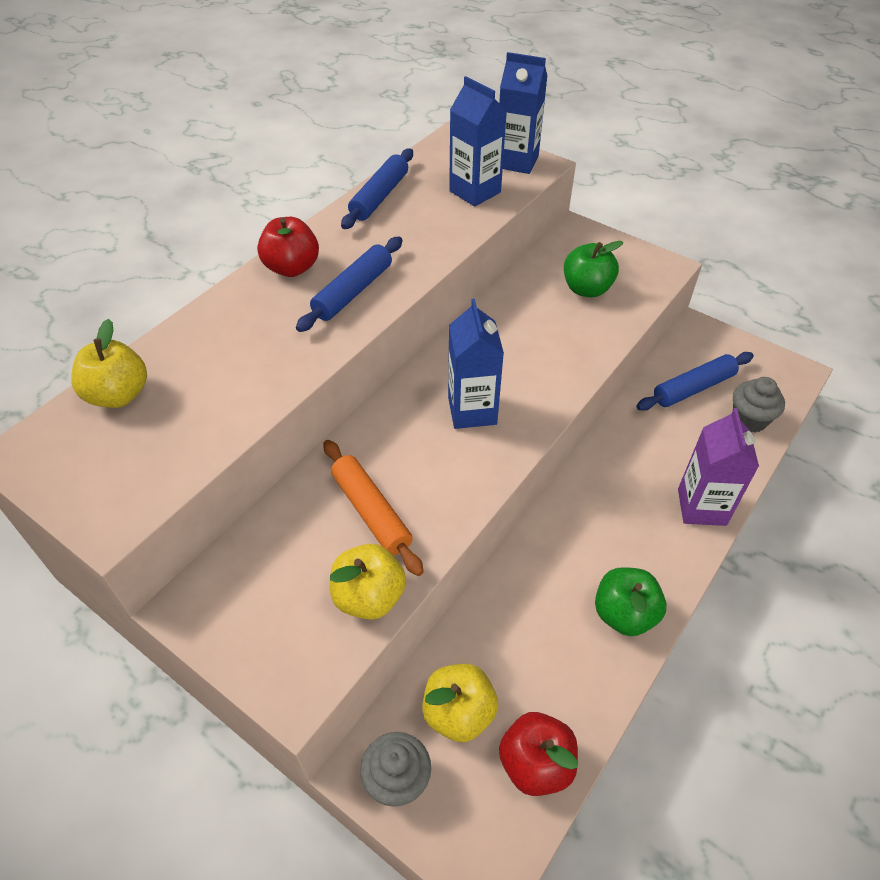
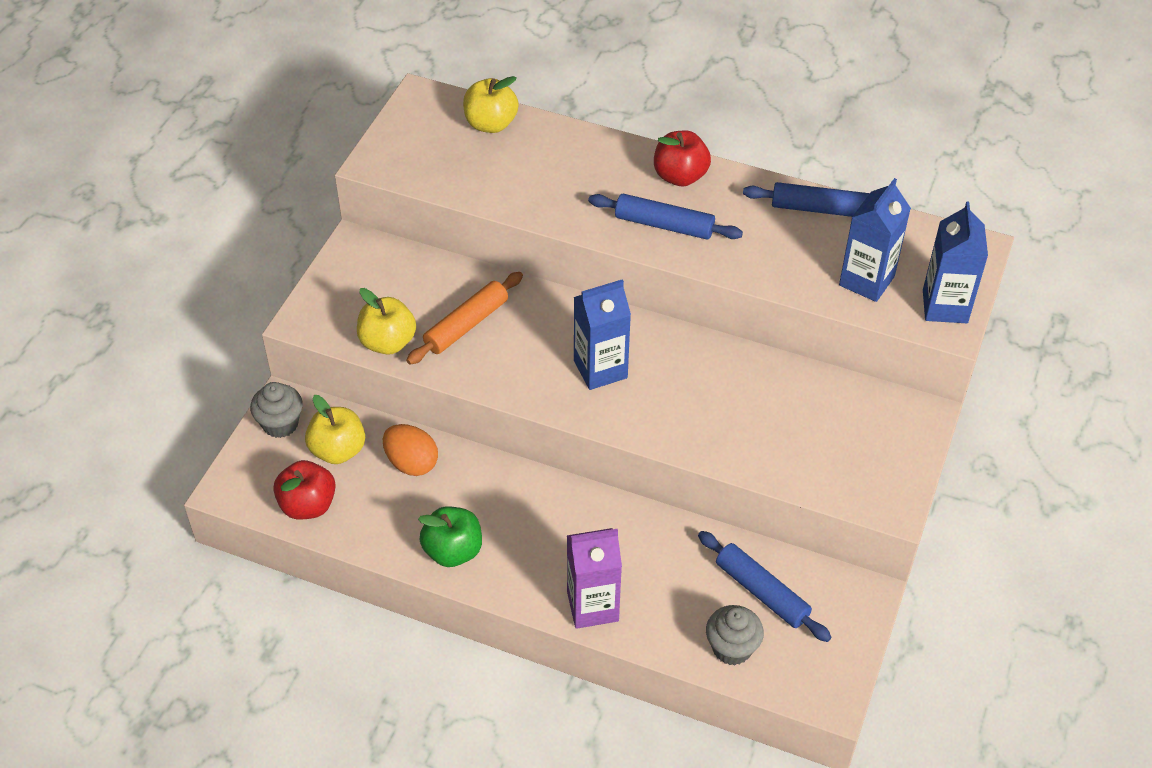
camera: 75 degrees right, 0 degrees up
(497, 633) = (411, 463): none -> orange egg
(586, 289) = (817, 435): green apple -> none

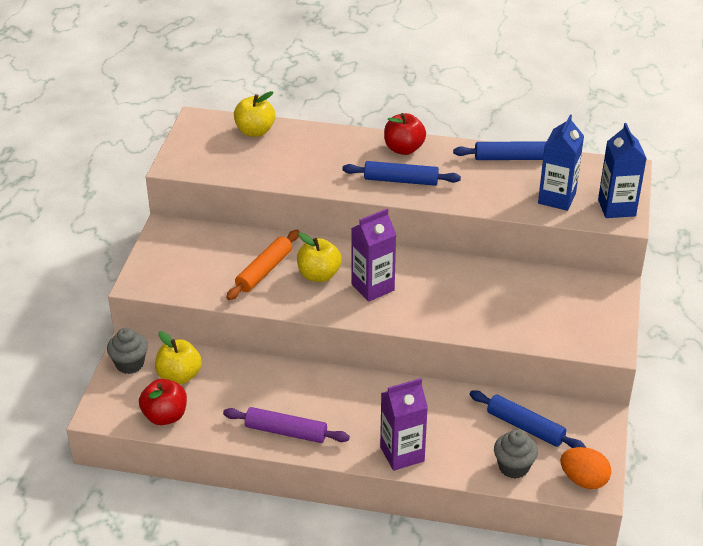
camera: 10 degrees left, 10 degrees down
(388, 342) = (207, 289): yellow apple -> yellow apple (319, 275)
(411, 463) = (238, 377): orange egg -> orange egg (583, 480)
(453, 551) = (286, 432): green apple -> purple rolling pin
(600, 369) = (372, 287): blue carton -> purple carton

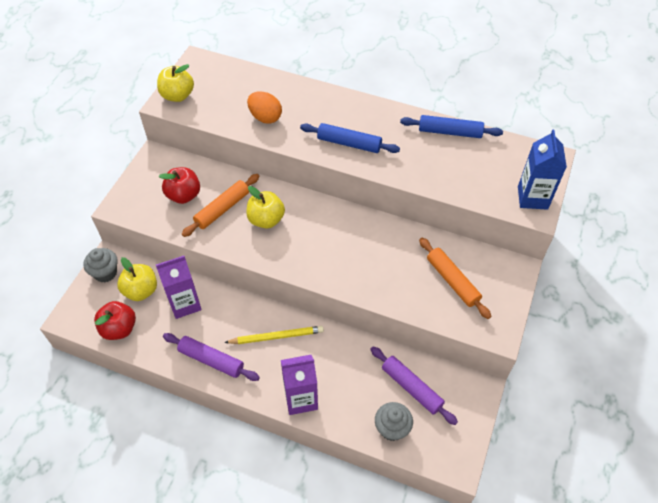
camera: 10 degrees right, 15 degrees up
(255, 131) = (240, 77): yellow apple -> yellow apple (177, 95)
(356, 400) = (276, 337): none -> yellow pencil
(372, 287) = (307, 238): purple carton -> purple carton (185, 304)
(404, 149) = (360, 111): red apple -> red apple (184, 195)
(525, 427) = (411, 388): blue rolling pin -> purple rolling pin
(547, 307) = (452, 281): none -> orange rolling pin
(556, 198) = (481, 180): blue carton -> none
(583, 480) = (449, 452): orange egg -> orange egg (265, 117)

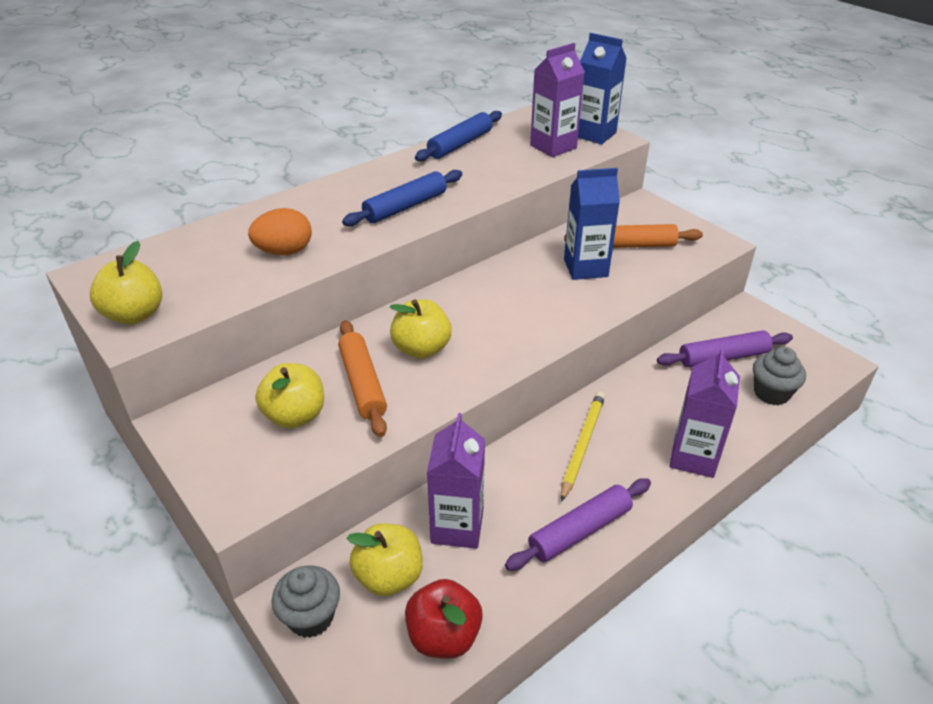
camera: 60 degrees left, 15 degrees down
(184, 195) = (295, 416): red apple -> yellow apple
(404, 265) = (585, 268): none -> blue carton
(491, 182) = (553, 147): none -> purple carton

